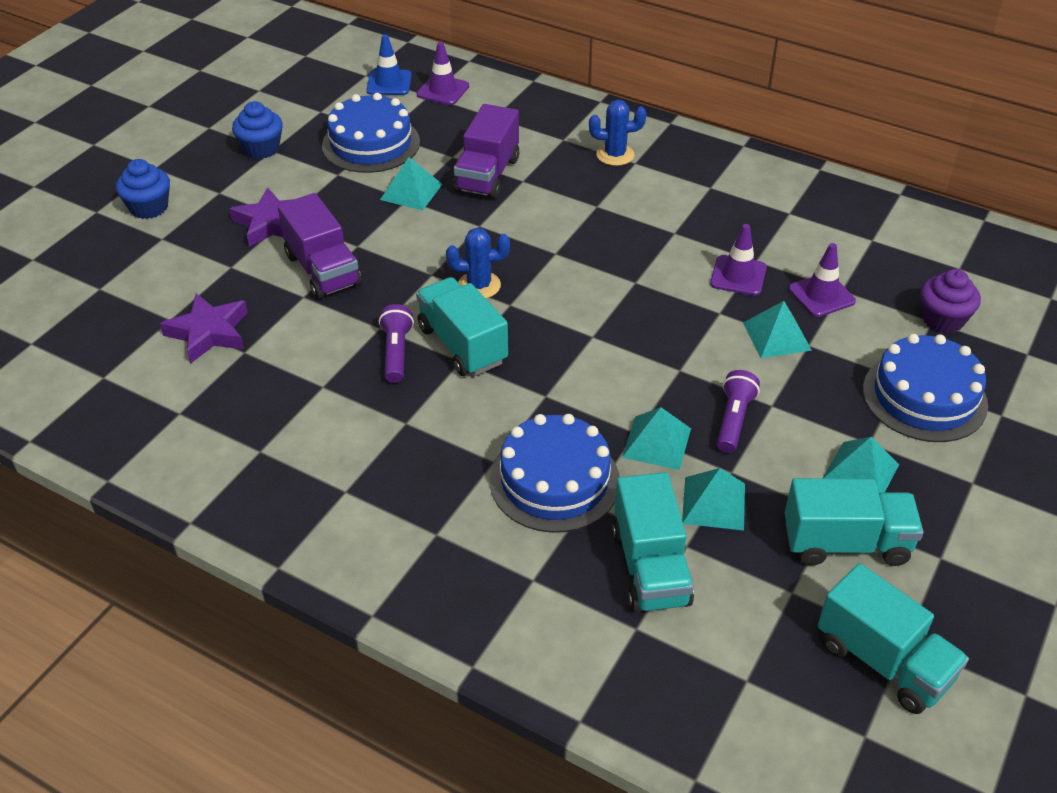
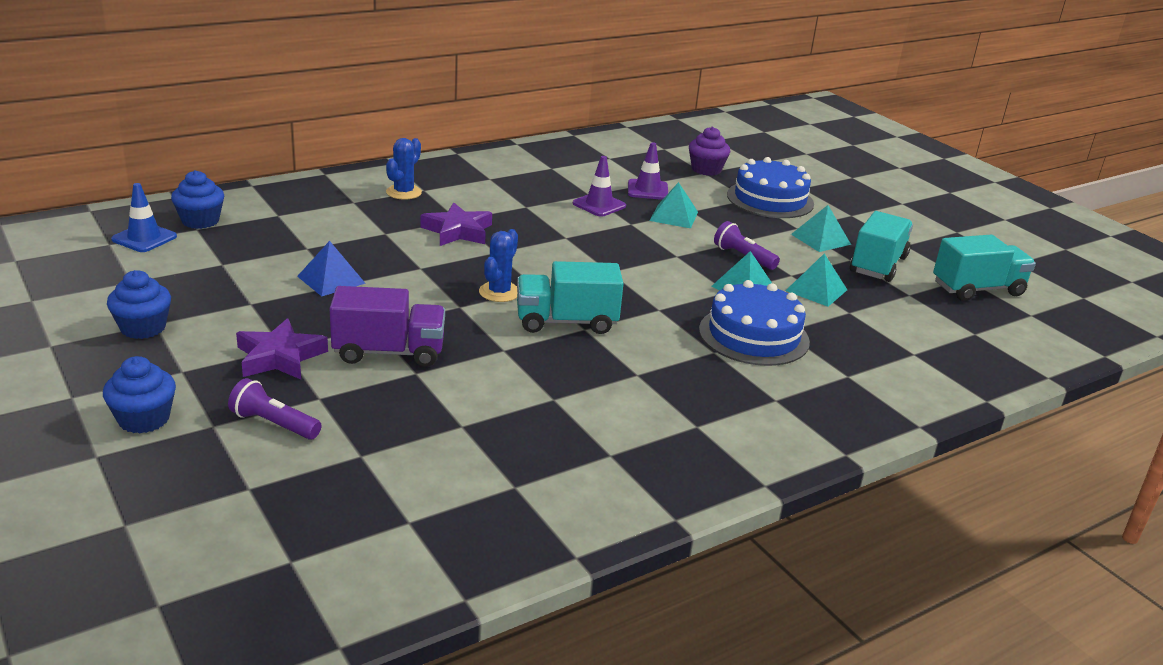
camera: 65 degrees left, 15 degrees down
(208, 333) = (410, 438): purple star -> purple star (458, 231)
(371, 144) = (228, 274): blue cake -> none
(396, 352) = (545, 352): purple flashlight -> purple flashlight (273, 424)
(411, 191) = (331, 279): turquoise pyramid -> blue pyramid
(443, 90) = (200, 221): purple traffic cone -> blue cupcake
(487, 175) = (356, 243): purple truck -> none
(650, 567) = (861, 330): turquoise truck -> none

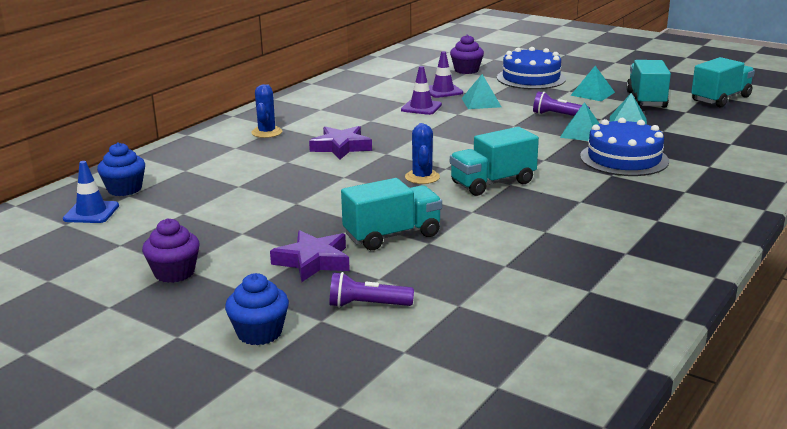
camera: 20 degrees left, 5 degrees down
(143, 328) = (174, 273): blue cupcake -> purple cupcake
(331, 279) = (285, 201): blue pyramid -> none
(389, 352) = (392, 235): purple truck -> turquoise truck

